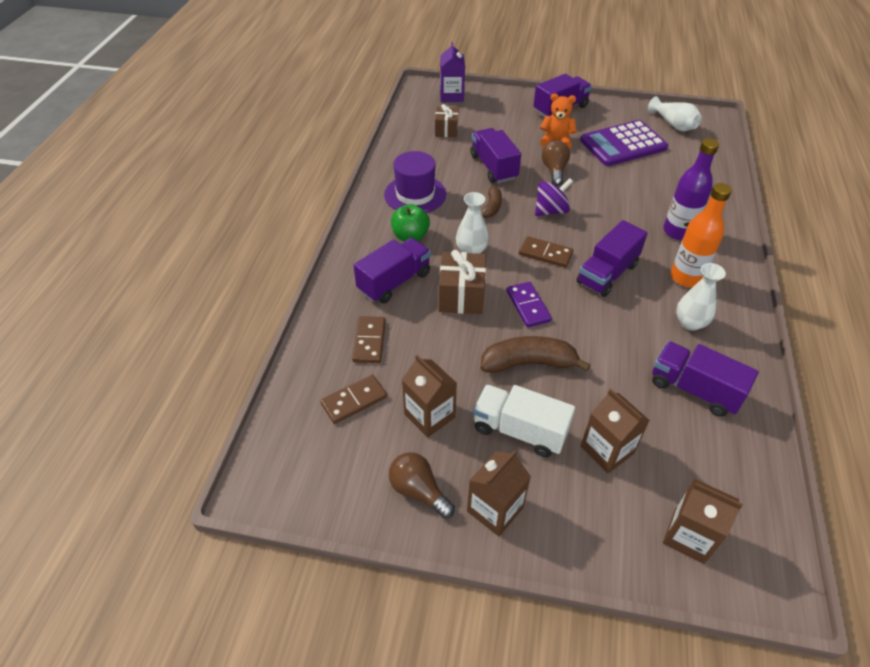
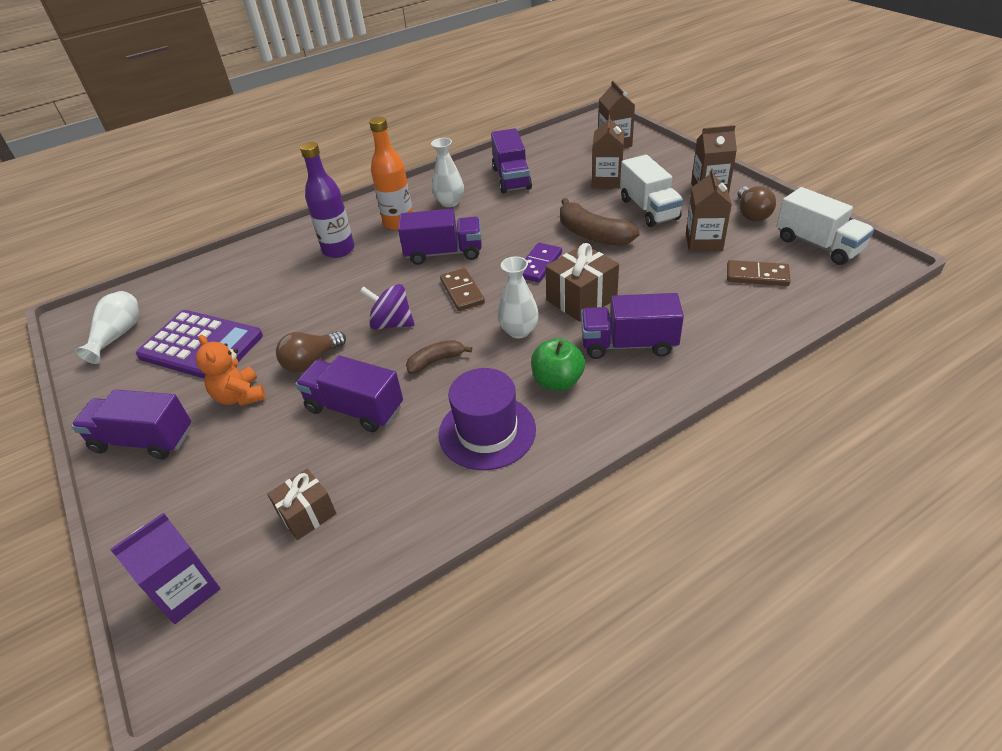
camera: 130 degrees left, 5 degrees down
(325, 480) = (818, 245): none -> white truck
(369, 341) = (705, 308): brown domino -> none
(493, 167) = (355, 408): purple truck -> purple truck turned 90 degrees clockwise

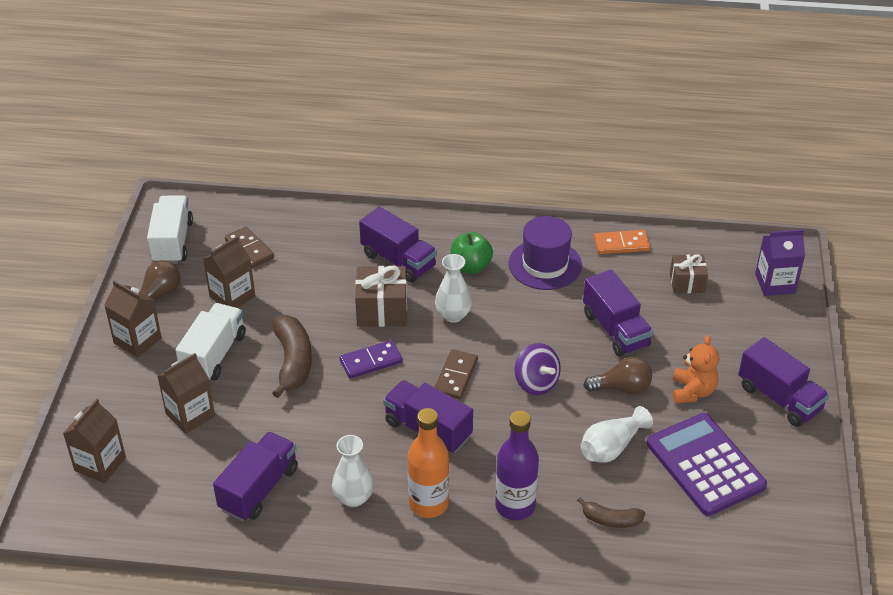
camera: 145 degrees left, 0 degrees up
(118, 335) = (780, 532): white vase -> white vase (611, 447)
(424, 517) = (621, 244): none -> orange domino
(436, 361) = (532, 329): brown banana -> brown banana (611, 520)

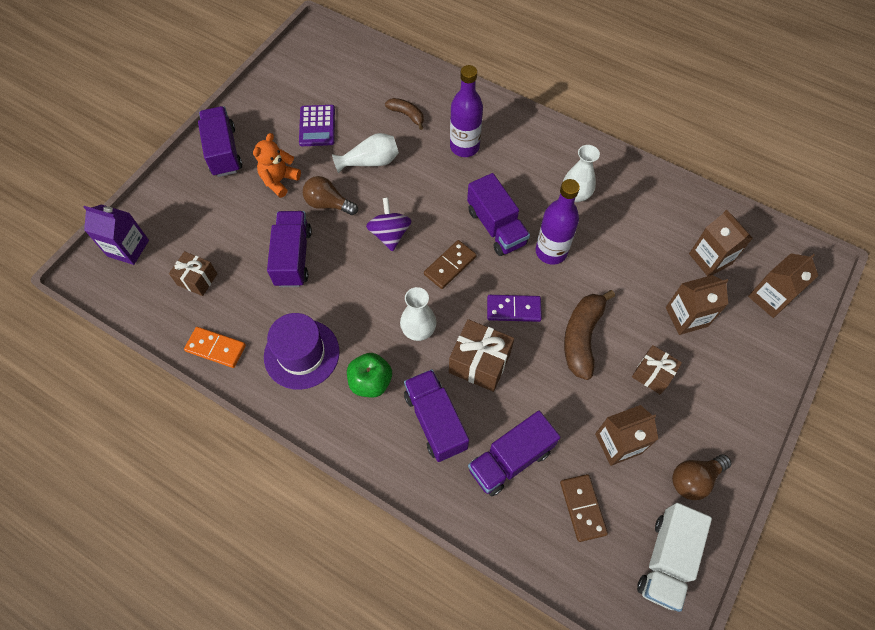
camera: 155 degrees left, 20 degrees up
(137, 340) = (723, 423): brown carton -> brown carton (710, 259)
(214, 355) = (652, 374): white truck -> brown gift
(259, 489) = (644, 228): purple truck -> purple truck (510, 459)
(356, 426) = (551, 252): none -> purple bottle
(428, 504) = (523, 170): orange bottle -> none
(705, 465) = (317, 126): purple calculator -> purple calculator, size x0.61

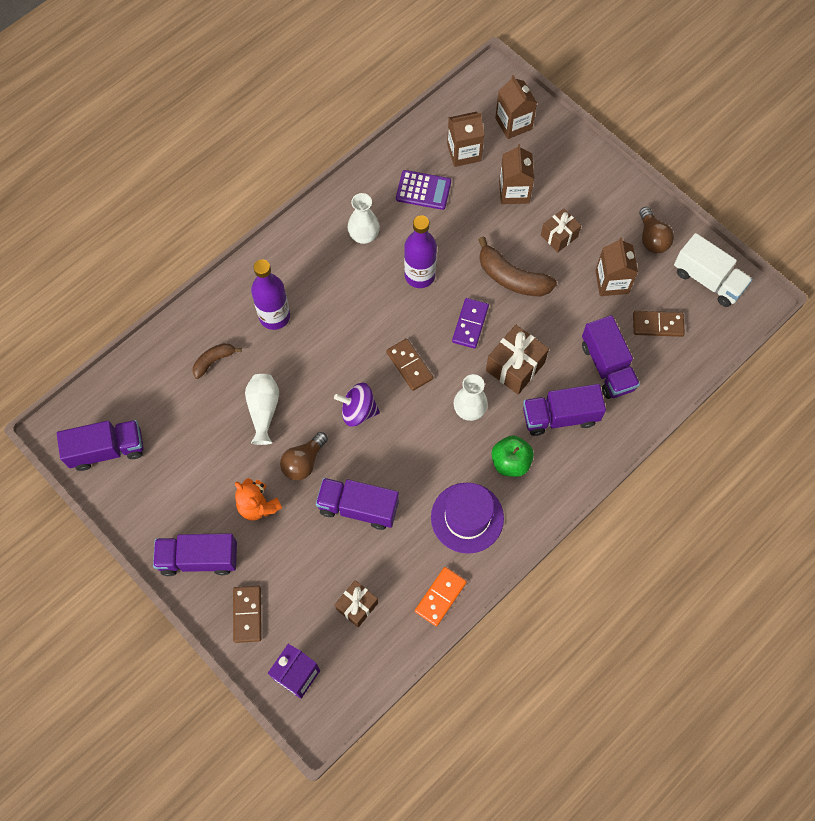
camera: 75 degrees left, 5 degrees up
(179, 198) = (247, 614): none -> brown domino
(317, 126) = (197, 454): purple calculator -> purple calculator (423, 190)
(496, 227) = (379, 314): purple truck -> purple truck (107, 450)

